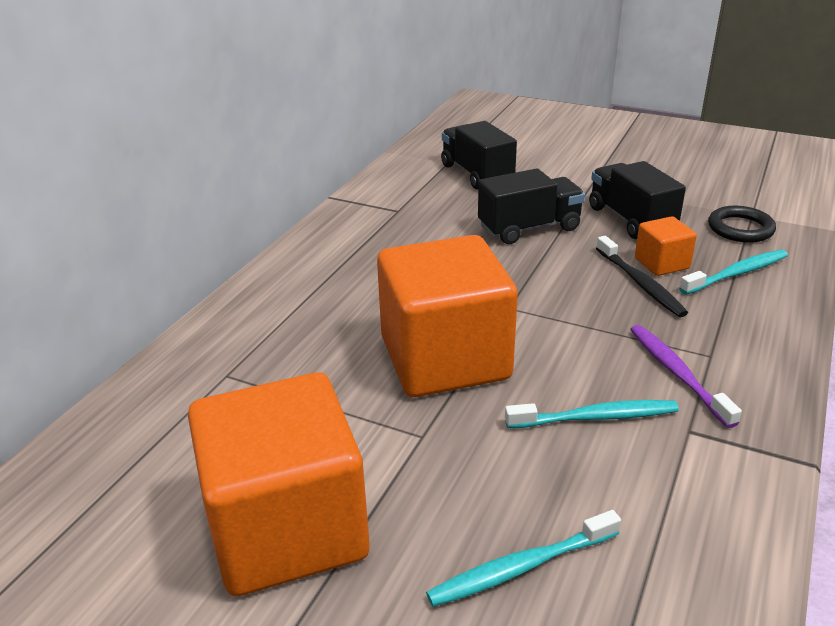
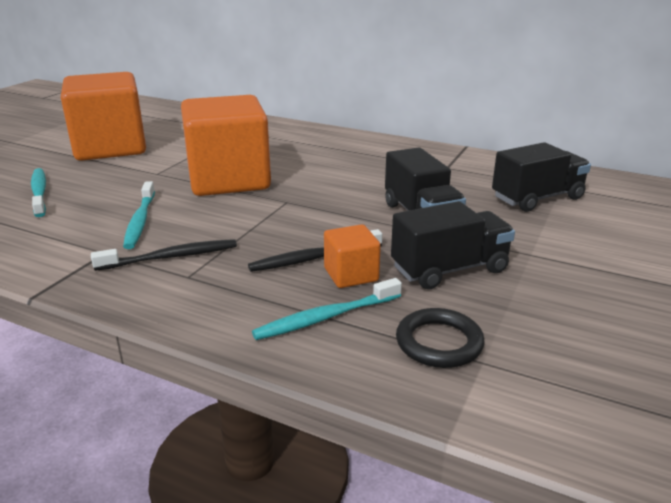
camera: 90 degrees right, 5 degrees down
(677, 373) = (171, 257): purple toothbrush -> black toothbrush
(737, 273) = (326, 317): turquoise toothbrush -> turquoise toothbrush turned 90 degrees clockwise

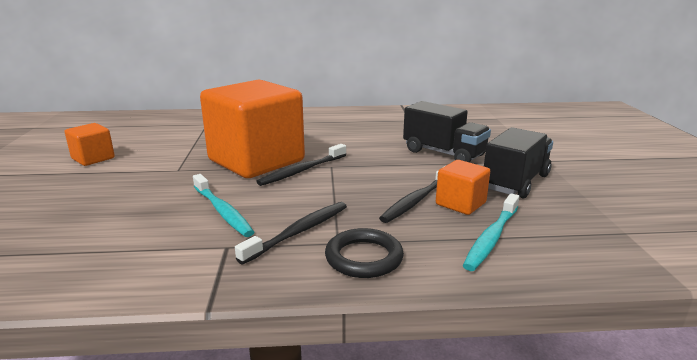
camera: 30 degrees left, 5 degrees down
(39, 192) = (68, 213): turquoise toothbrush -> none
(110, 147) = (93, 158): orange cube -> orange cube, size x0.44
(253, 200) = (302, 171): none -> black toothbrush
(439, 343) = (585, 229): black ring -> black ring (364, 257)
(537, 198) = (495, 127): black truck -> none

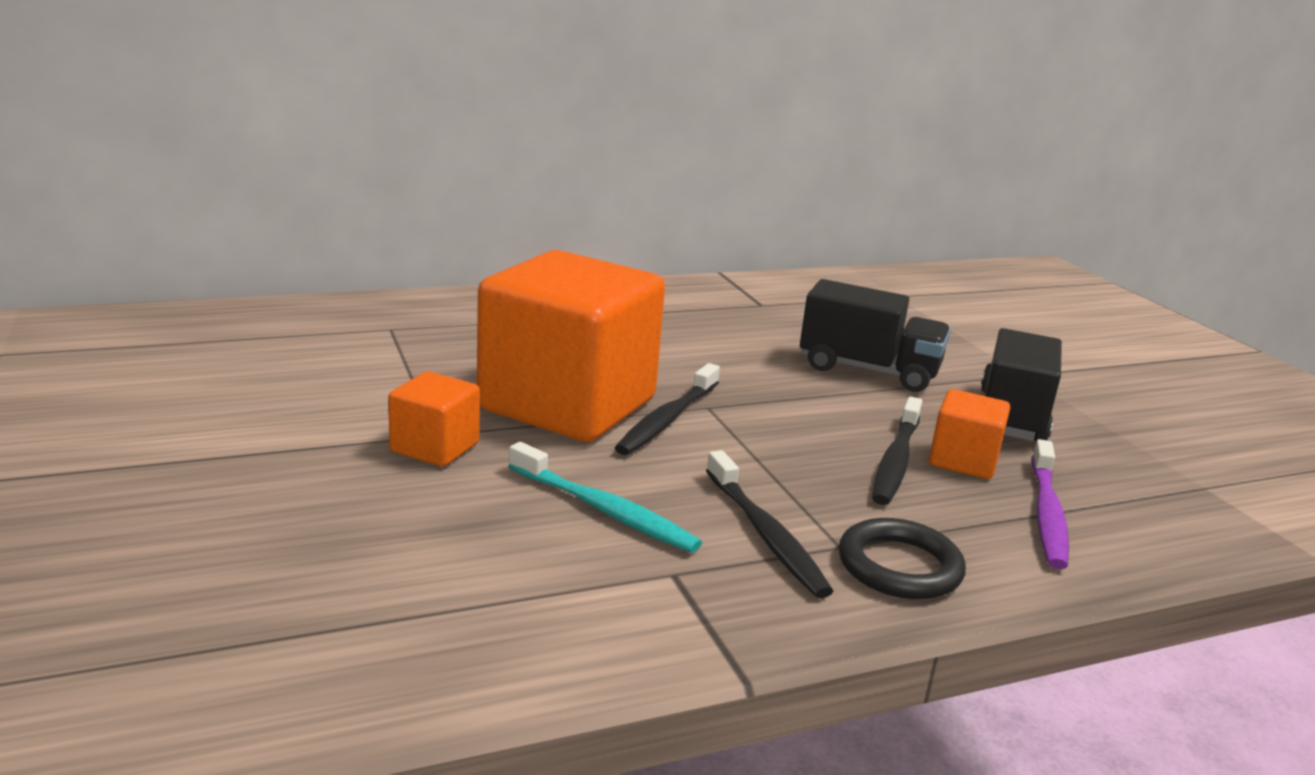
camera: 20 degrees left, 0 degrees up
(93, 158) = (233, 421): orange cube -> orange cube (435, 447)
(299, 232) = (765, 534): black toothbrush -> black toothbrush turned 135 degrees clockwise
(491, 238) = (1047, 514): turquoise toothbrush -> purple toothbrush

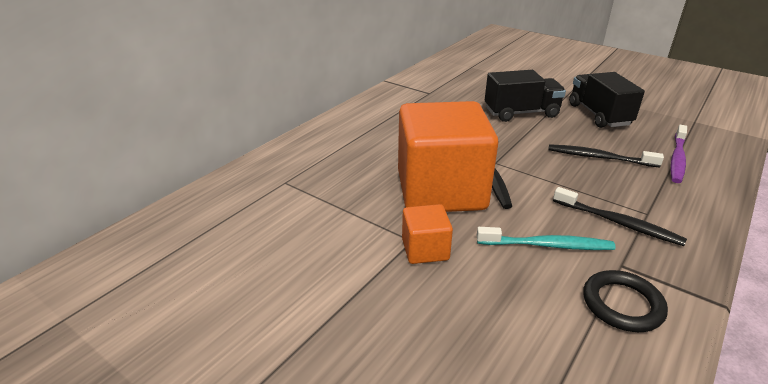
camera: 30 degrees left, 10 degrees up
(895, 461) = (599, 157): black toothbrush -> black toothbrush turned 120 degrees clockwise
(899, 566) = (678, 212): black ring -> black ring (622, 304)
(963, 461) = (618, 146): orange cube -> none
(1047, 514) = (677, 159): purple toothbrush -> purple toothbrush turned 45 degrees clockwise

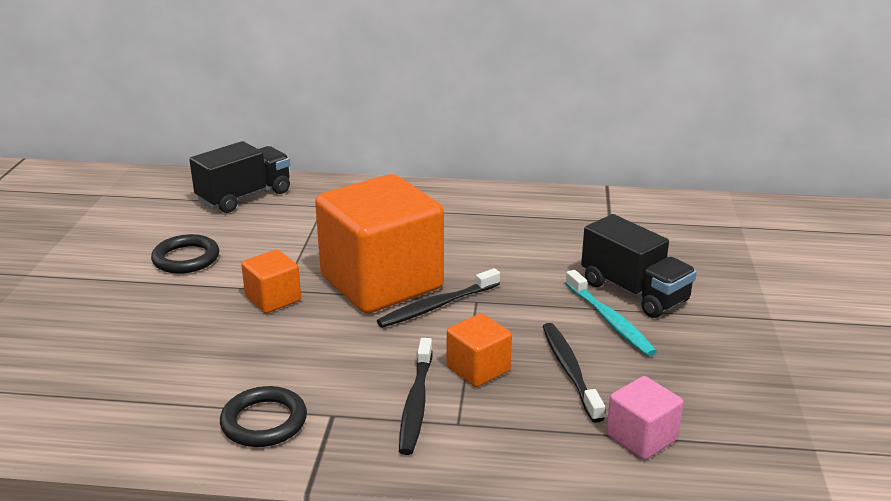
camera: 60 degrees right, 5 degrees down
(299, 285) = (186, 258): none -> black ring
(547, 245) = (332, 363): turquoise toothbrush -> turquoise toothbrush (610, 320)
(584, 187) = (478, 369): none -> orange cube
(599, 115) = (712, 353): black truck -> black truck (245, 197)
(677, 159) = (641, 437): purple toothbrush -> pink cube

